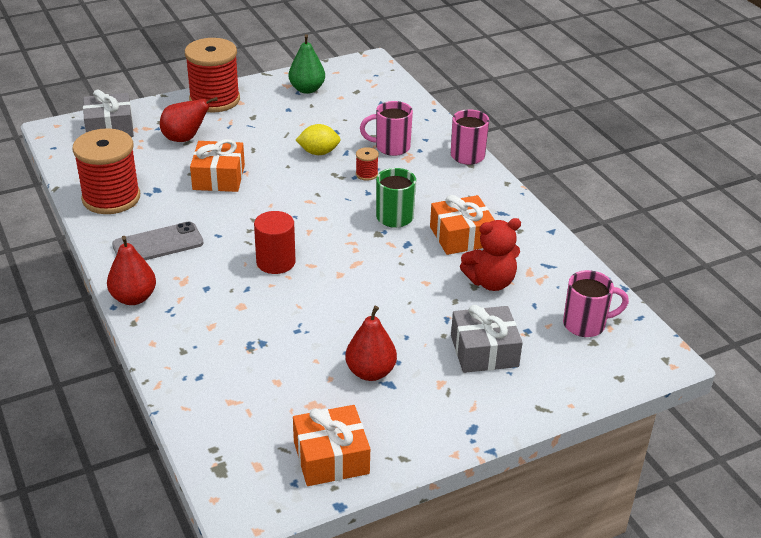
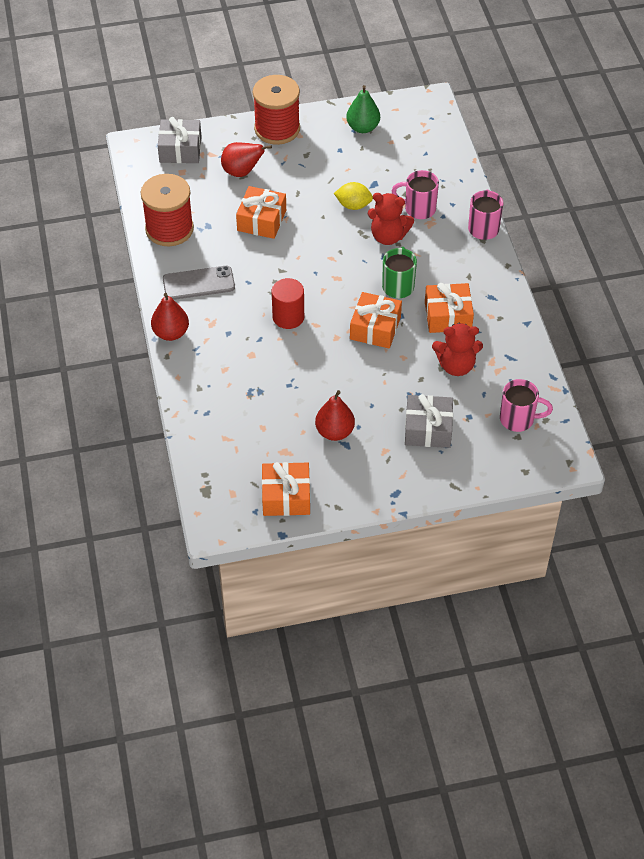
camera: 15 degrees right, 15 degrees up
(366, 174) = (388, 236): red spool -> red teddy bear
(382, 259) = (375, 328): none -> orange gift

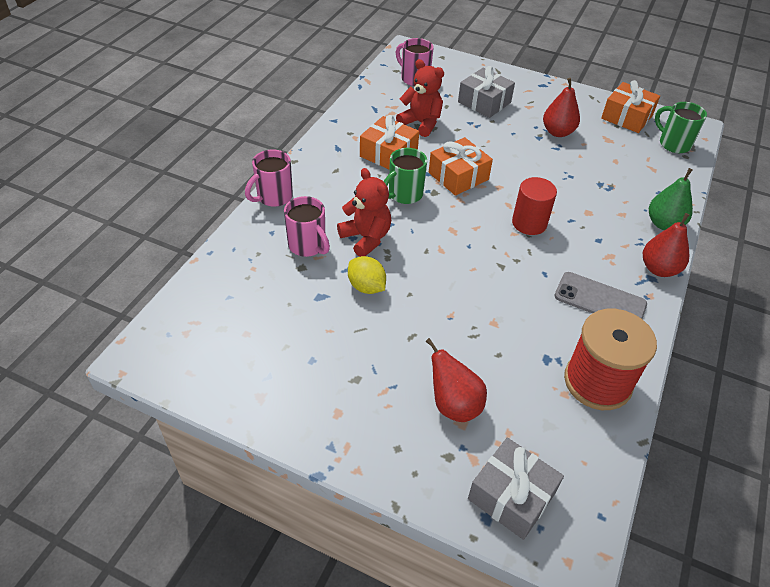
camera: 145 degrees left, 5 degrees down
(223, 484) = (673, 144): none -> green mug
(261, 220) = (479, 328): orange gift -> none
(277, 129) = (356, 441): red spool -> none
(363, 127) = (254, 372): green pear -> green pear (664, 224)

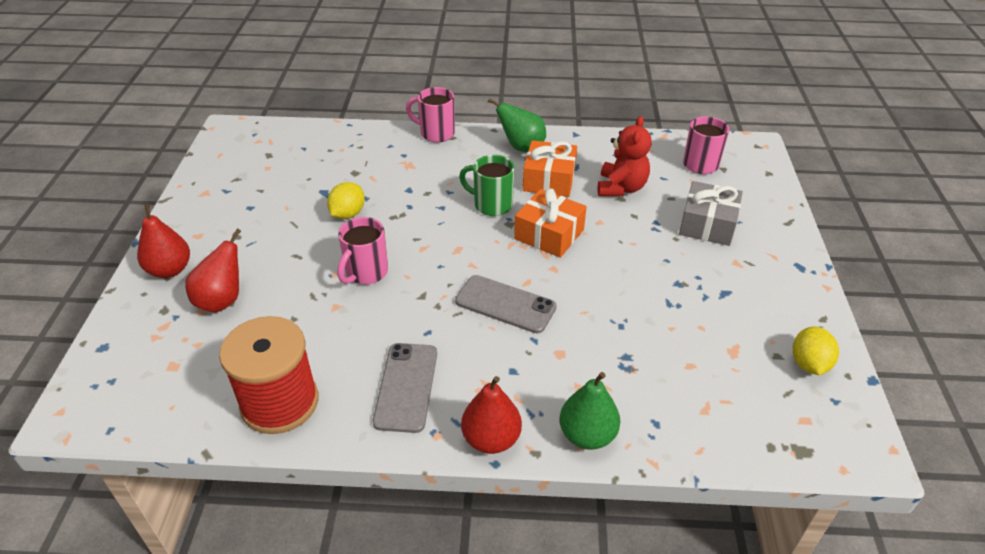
camera: 70 degrees right, 5 degrees down
(308, 246) = (383, 168): pink mug -> pink mug (365, 273)
(333, 154) = (521, 147): none -> green pear
(366, 238) = (412, 197): red teddy bear -> none
(511, 496) = (127, 359): grey gift -> none
(529, 223) = (505, 304): red cylinder -> grey phone
(557, 132) = (704, 298): red pear -> red pear (170, 270)
(626, 117) = (809, 364): orange gift -> yellow lemon
(673, 144) = (790, 427): green mug -> none

